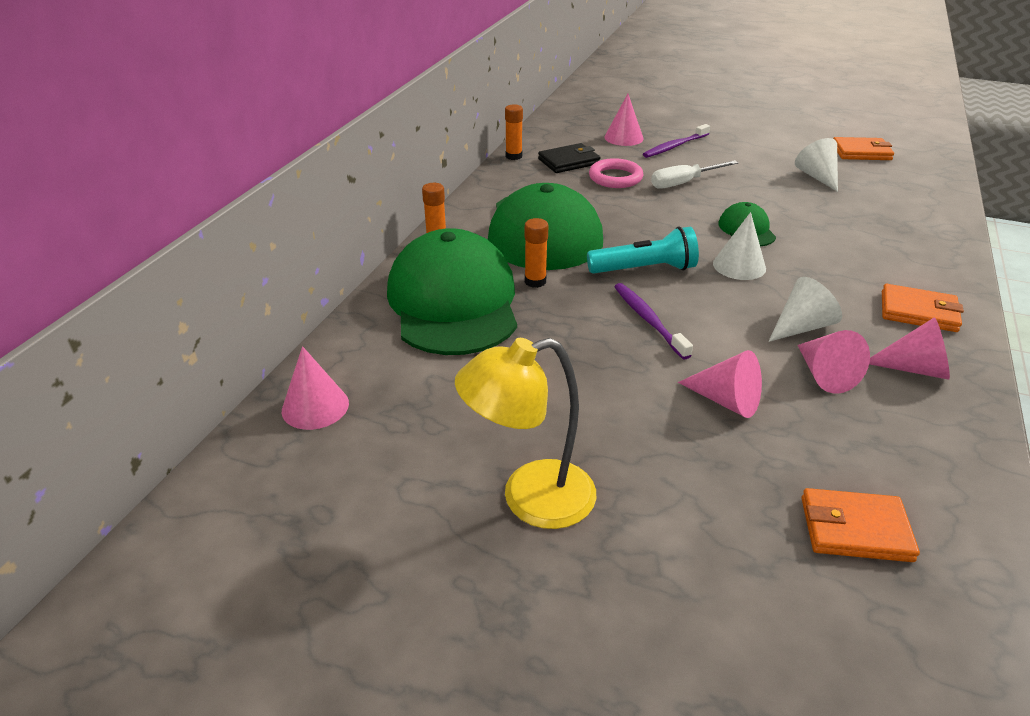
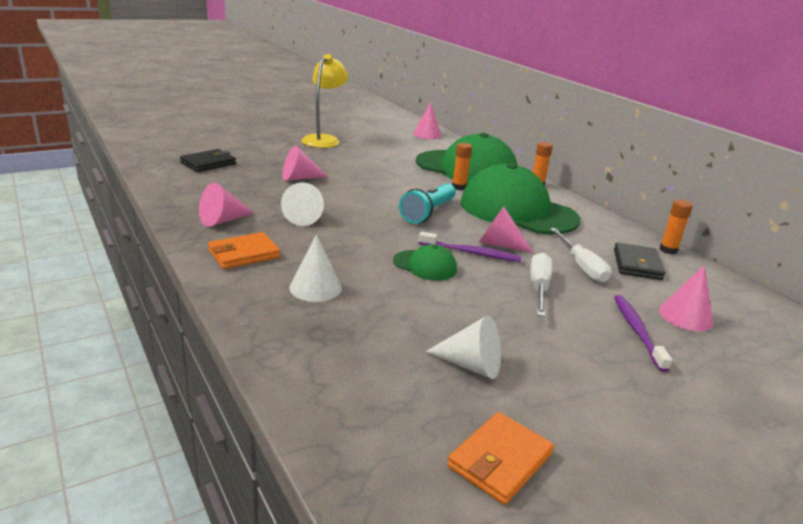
camera: 125 degrees right, 10 degrees down
(615, 178) = (581, 266): pink ring -> white screwdriver
(648, 320) = (380, 192): purple toothbrush -> purple toothbrush (471, 253)
(739, 266) = (386, 237): white cone -> white cone (315, 288)
(824, 375) = (267, 201): pink cone -> pink cone (498, 244)
(855, 529) = (208, 163): orange wallet -> black wallet

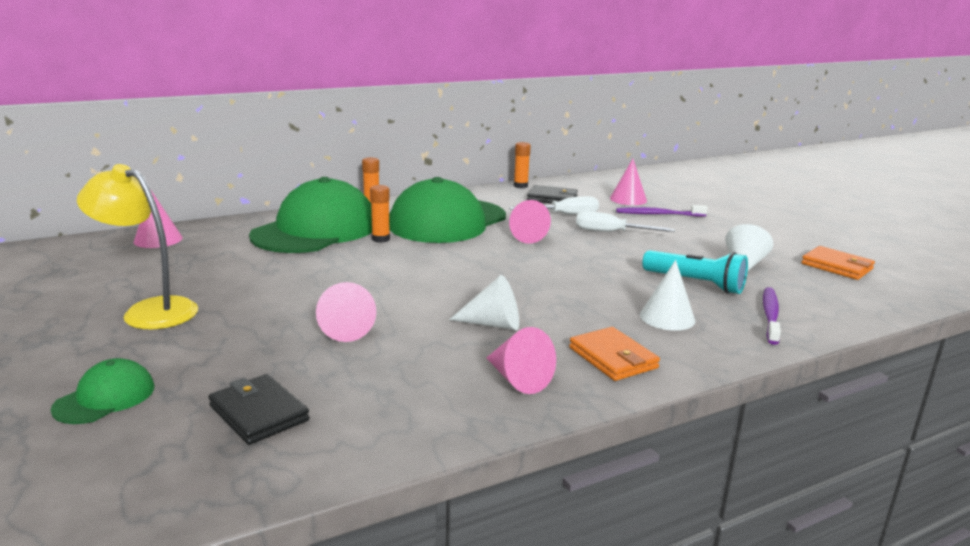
camera: 85 degrees left, 5 degrees down
(425, 265) = (592, 268): green cap -> green cap (105, 398)
(428, 213) = (461, 259): turquoise flashlight -> turquoise flashlight (695, 283)
(471, 253) = (556, 249): purple toothbrush -> purple toothbrush (770, 315)

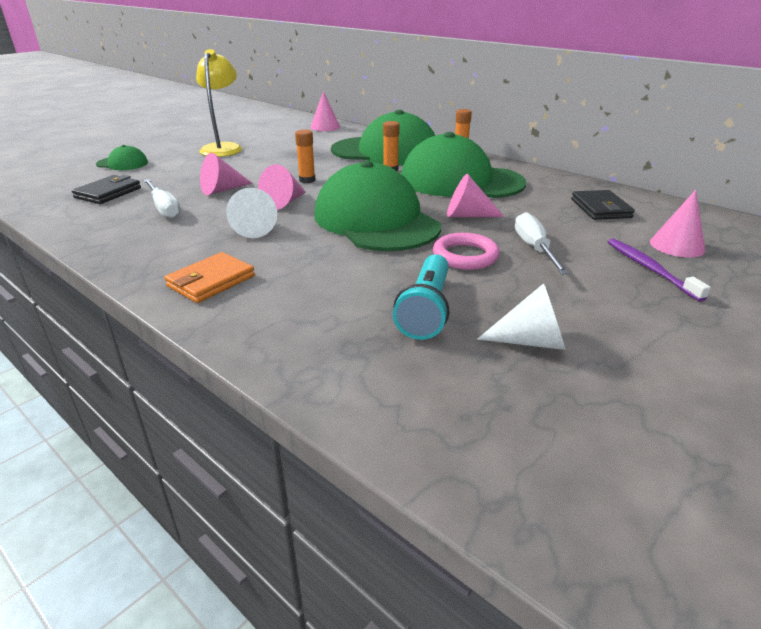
camera: 70 degrees right, 10 degrees up
(516, 269) = (376, 220): none -> green cap
(518, 379) = (163, 250): pink cone -> pink cone (284, 203)
(520, 186) = (615, 190): orange glue stick -> orange glue stick (307, 180)
(564, 215) = (556, 220): white screwdriver -> white screwdriver (164, 208)
(612, 254) = (465, 256): none -> pink ring
(667, 317) = (315, 299): white cone -> none
(770, 315) = (367, 367): purple toothbrush -> none
(836, 266) = (635, 435): orange wallet -> none

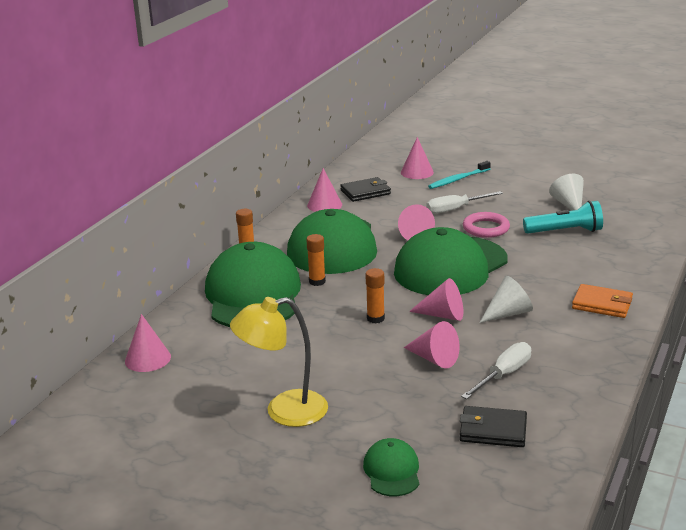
camera: 105 degrees left, 5 degrees down
(564, 187) = (324, 205): none -> pink cone
(649, 269) = (458, 179): purple toothbrush -> turquoise toothbrush

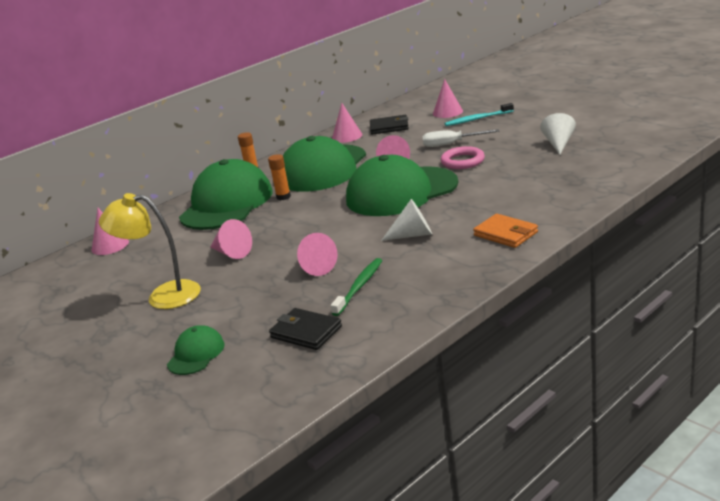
camera: 25 degrees right, 0 degrees up
(375, 318) = (300, 230): orange glue stick -> none
(443, 315) = (357, 231): pink cone -> pink cone (232, 253)
(503, 375) = (359, 286): white screwdriver -> green toothbrush
(565, 231) = (532, 167): turquoise flashlight -> none

